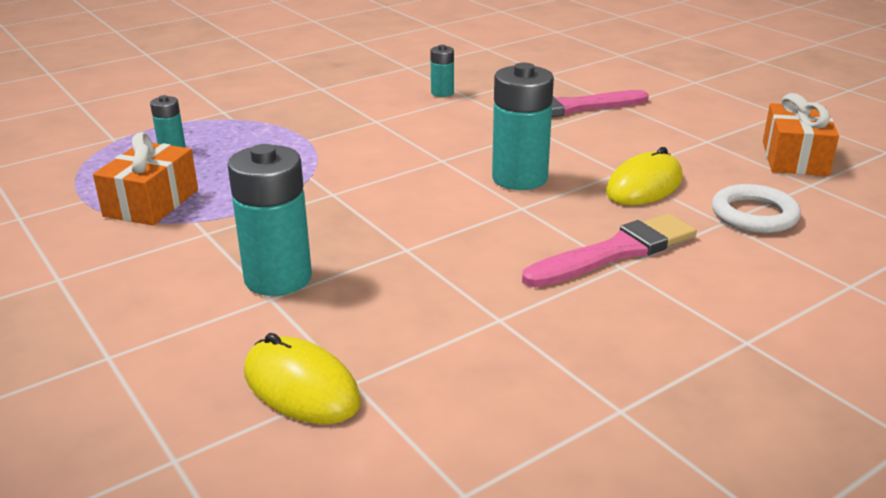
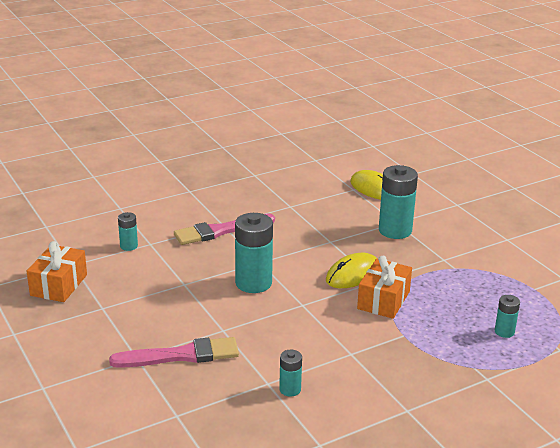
camera: 175 degrees left, 0 degrees up
(151, 203) = (488, 282): orange gift -> orange gift (383, 300)
(644, 186) = (177, 271): yellow mouse -> yellow mouse (353, 274)
(754, 215) = (129, 246): white ring -> turquoise battery

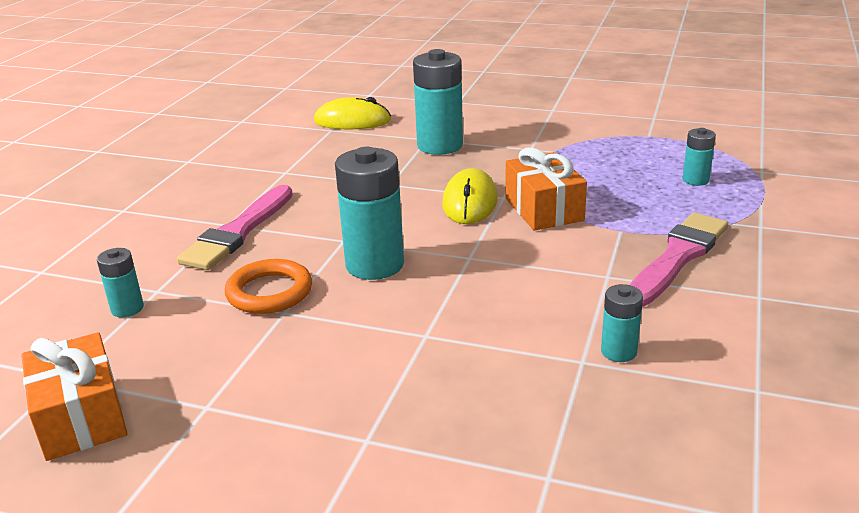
camera: 40 degrees left, 0 degrees up
(181, 355) = (424, 397): pink brush -> pink brush (677, 257)
(191, 271) = (269, 292): none -> orange ring

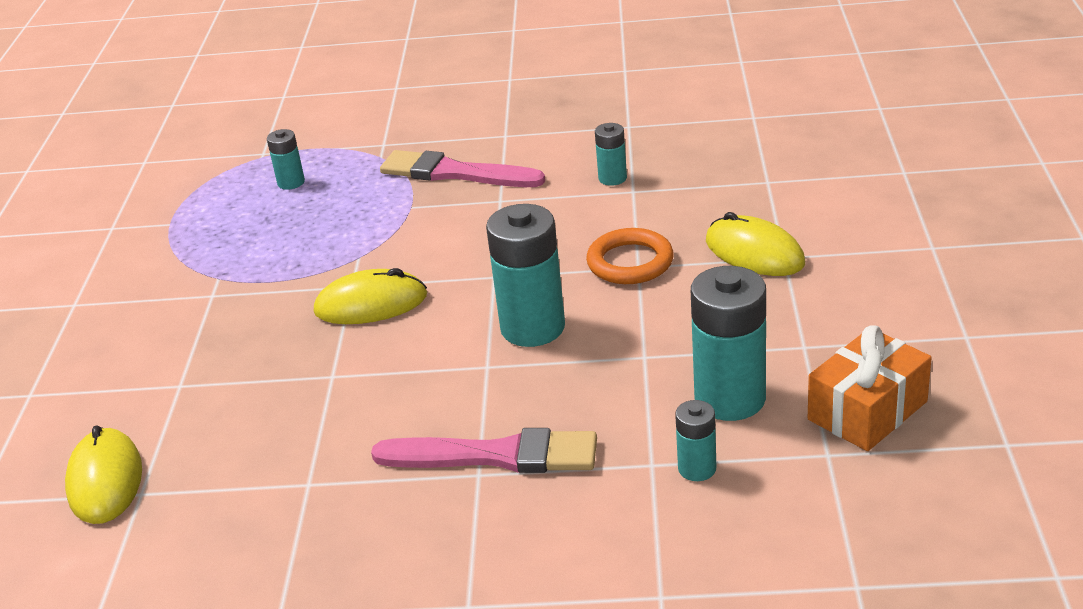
camera: 105 degrees left, 5 degrees up
(269, 292) = (615, 378): orange ring -> orange ring (630, 262)
(391, 418) = (754, 252): none -> yellow mouse
(440, 146) = (206, 367): turquoise battery -> turquoise battery (730, 398)
(544, 209) = (378, 254): orange gift -> none

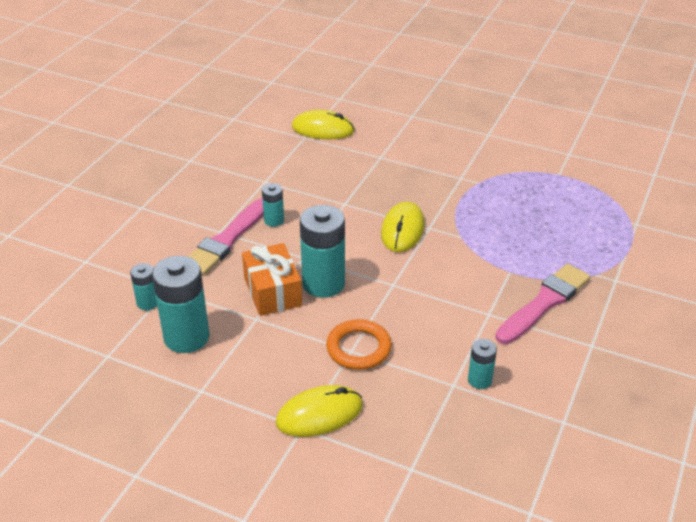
camera: 110 degrees right, 5 degrees up
(291, 182) = (581, 227): turquoise battery -> turquoise battery (274, 220)
(867, 410) = (121, 388): orange gift -> orange gift (272, 291)

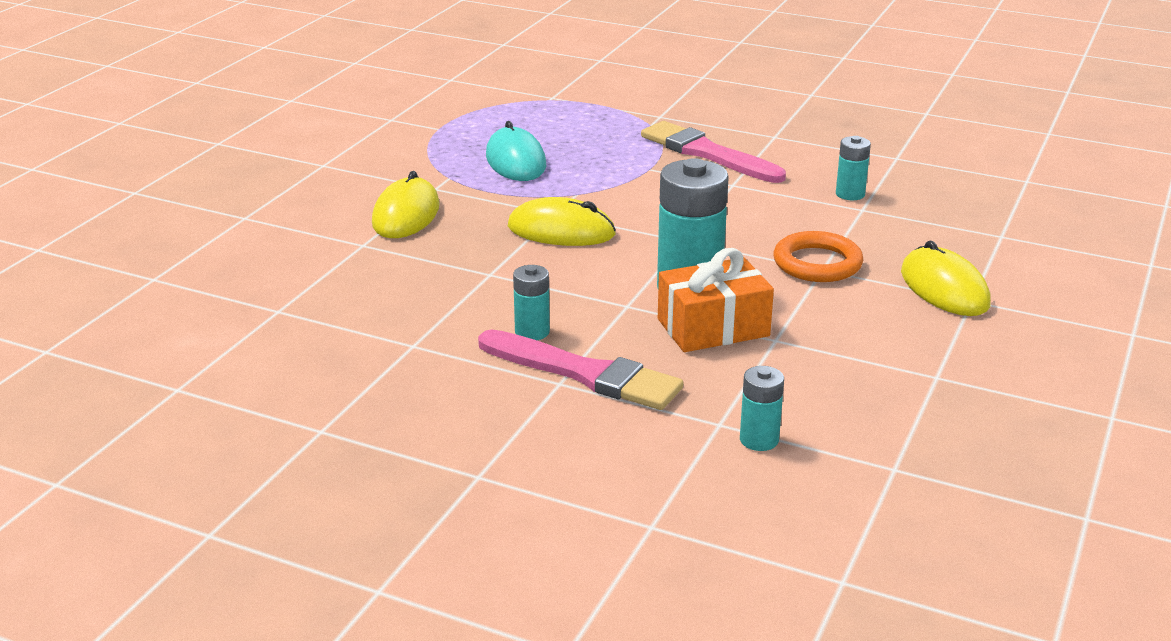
camera: 90 degrees left, 10 degrees down
(186, 337) = (832, 396): turquoise battery -> none
(323, 129) = (257, 293): yellow mouse -> yellow mouse (406, 214)
(509, 208) = (515, 161): none -> turquoise mouse

